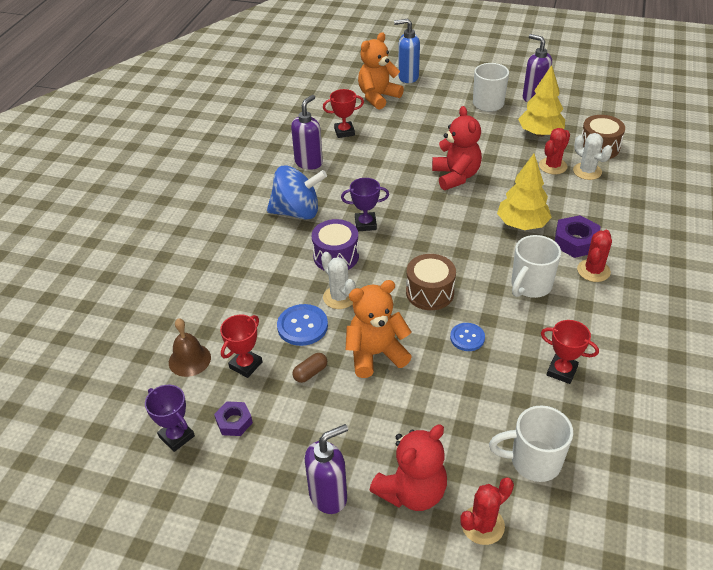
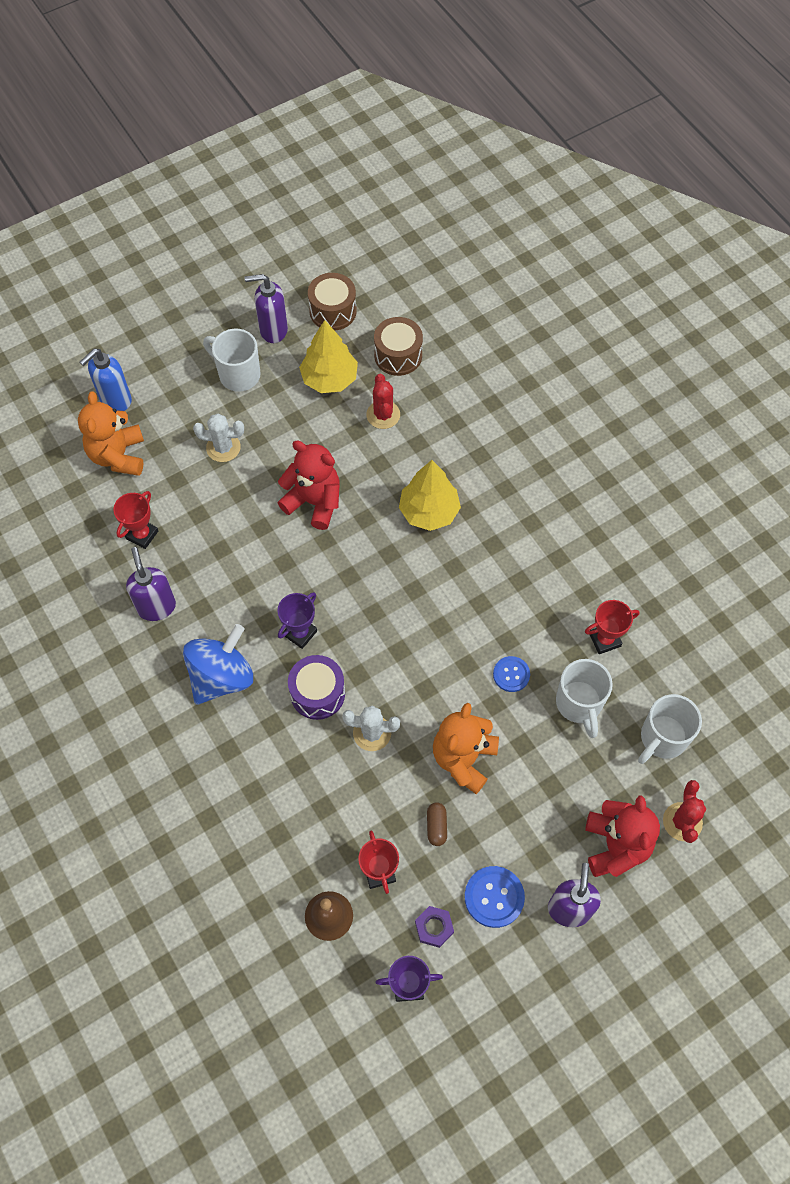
camera: 50 degrees left, 20 degrees up
(302, 326) = (377, 791): blue button -> blue button (494, 897)
(430, 292) = (436, 657): brown drum -> brown drum (333, 311)
(530, 286) = (502, 576): white mug -> white mug (579, 704)
(575, 241) = (488, 493): purple nut -> none
(587, 171) = (417, 397): white cactus -> white cactus (223, 447)
(593, 271) = (531, 514): red cactus -> none

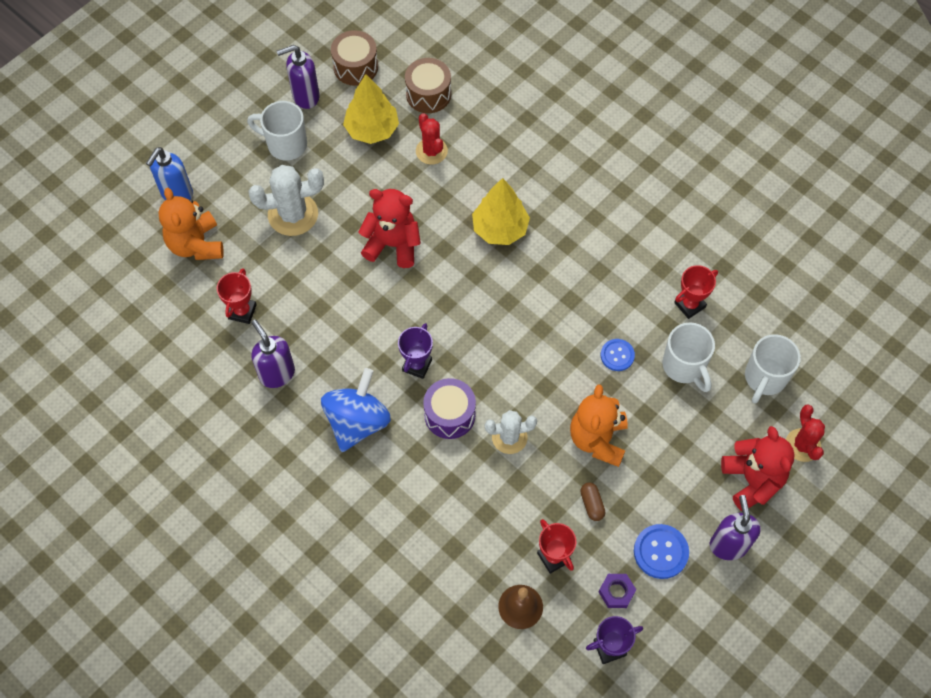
camera: 15 degrees left, 0 degrees up
(223, 447) = (293, 214): white cactus -> white cactus, size x1.54

